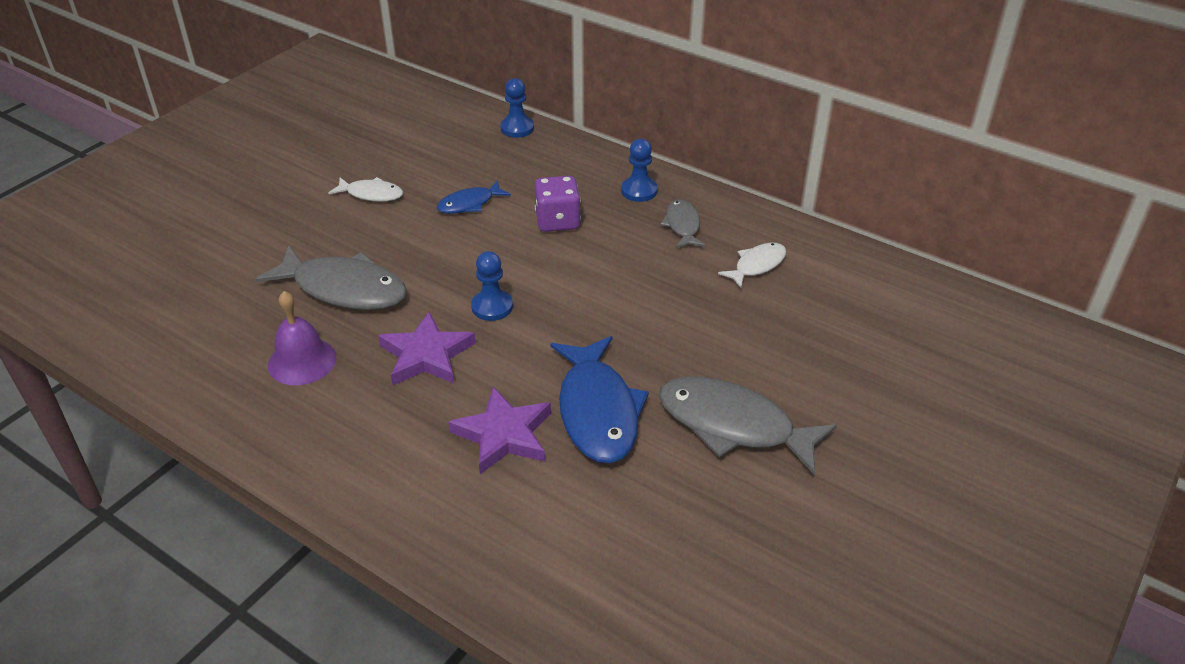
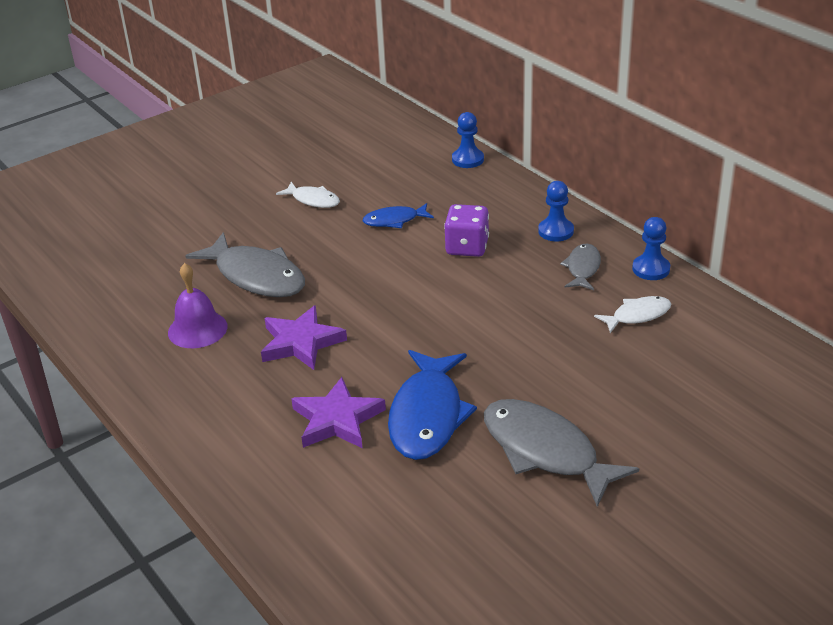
camera: 20 degrees right, 5 degrees down
(492, 307) = (375, 312): blue pawn -> blue pawn (651, 269)

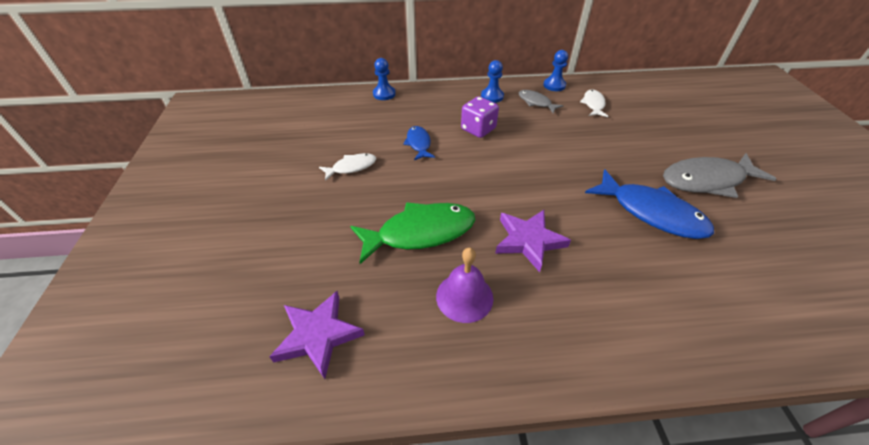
camera: 60 degrees left, 10 degrees up
(256, 276) = (420, 232): grey fish -> green fish
(337, 420) = (636, 257): purple star -> purple star (318, 335)
(394, 220) = (418, 143): blue fish -> blue fish turned 150 degrees clockwise

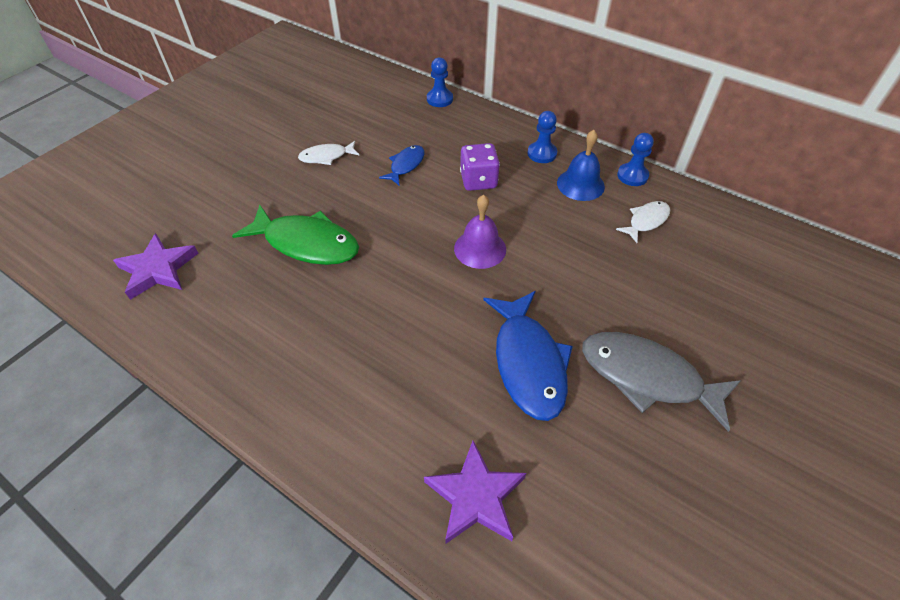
camera: 40 degrees right, 5 degrees up
(351, 167) = (326, 157): white fish -> white fish turned 150 degrees clockwise
(464, 297) = (272, 313): purple bell -> purple bell (480, 248)
(528, 241) = (378, 307): purple star -> purple star (475, 496)
(536, 102) = (580, 184): grey fish -> blue bell

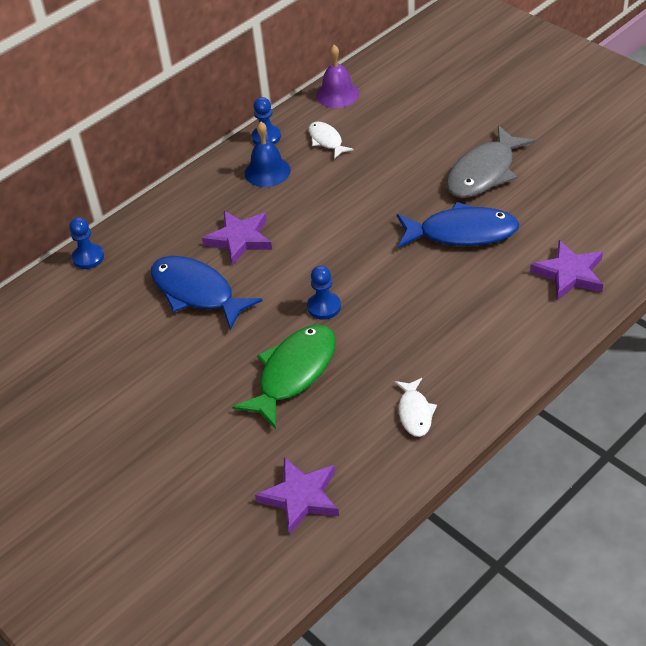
camera: 75 degrees left, 5 degrees down
(326, 157) = (158, 359): white fish -> white fish (415, 413)
(406, 165) = (197, 292): blue fish -> blue fish, size x1.87
(478, 181) = (239, 239): purple dice -> purple star
(480, 248) = (333, 248): purple bell -> purple bell (337, 94)
(542, 153) = (214, 190): blue pawn -> blue pawn (324, 307)

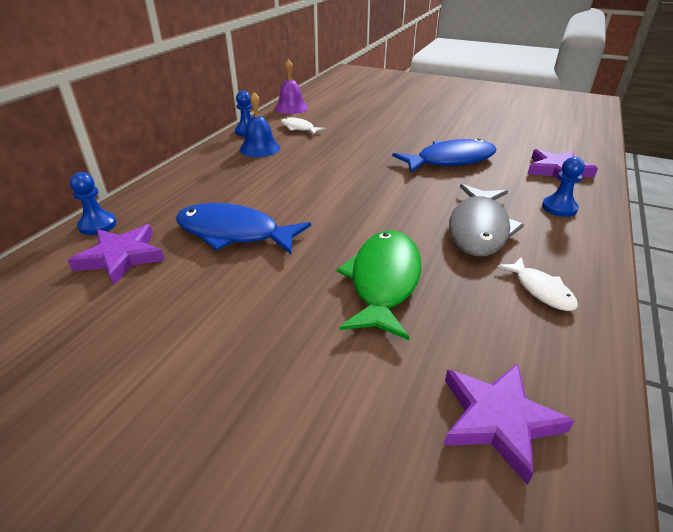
camera: 25 degrees left, 10 degrees down
(239, 239) = (258, 190): purple star -> purple star (121, 257)
(324, 307) = (373, 222): blue pawn -> blue pawn (559, 208)
(484, 172) = (434, 130): grey fish -> grey fish (479, 229)

